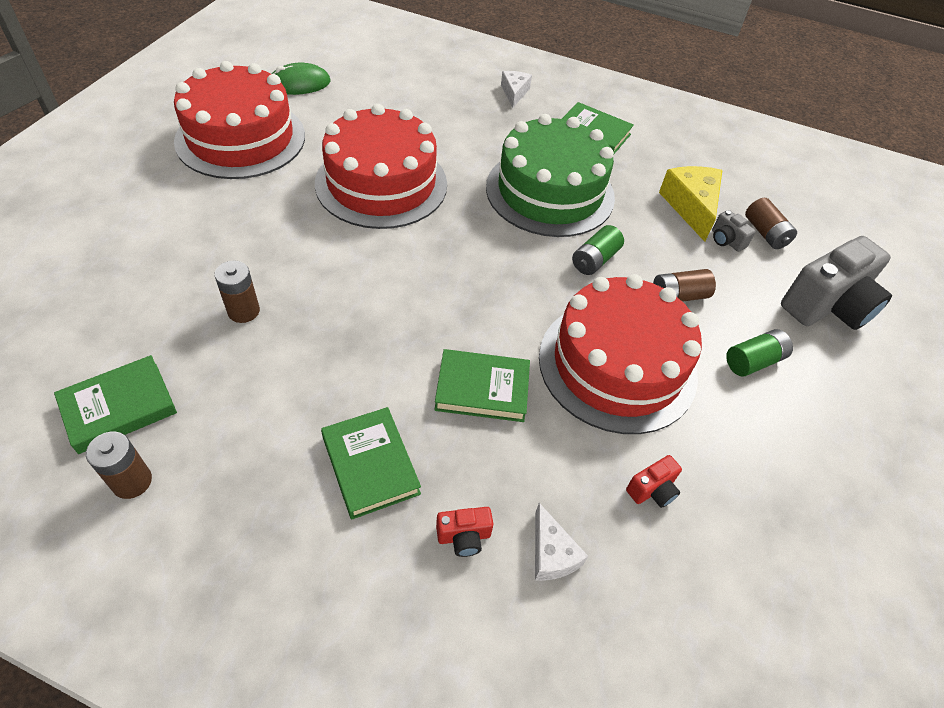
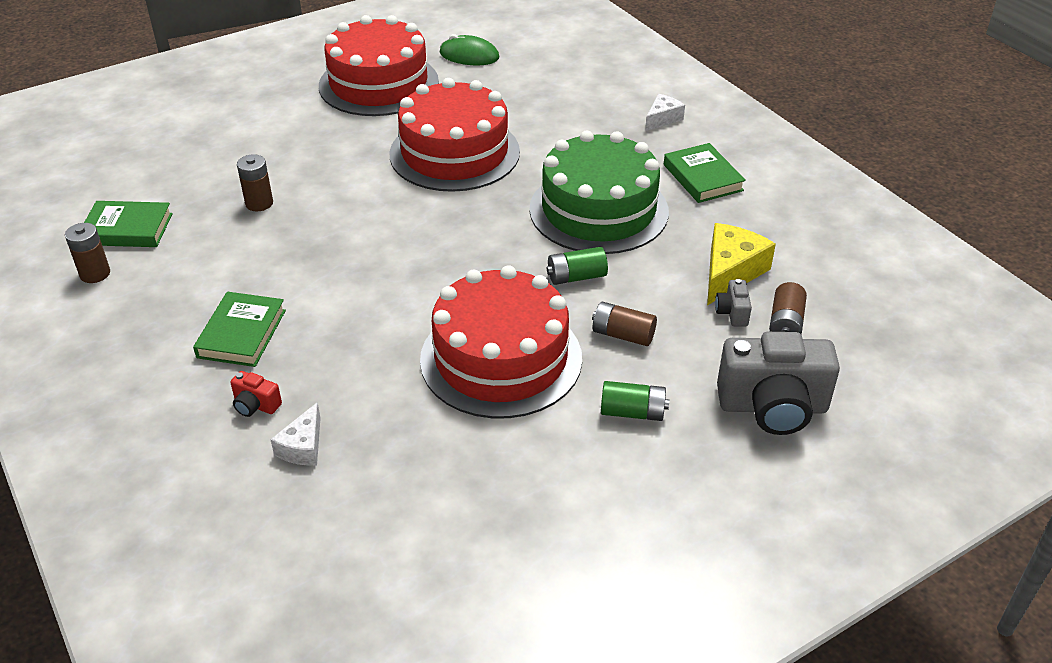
camera: 40 degrees right, 10 degrees down
(482, 389) = (371, 325): green book -> none
(652, 490) = (425, 451): red camera -> none

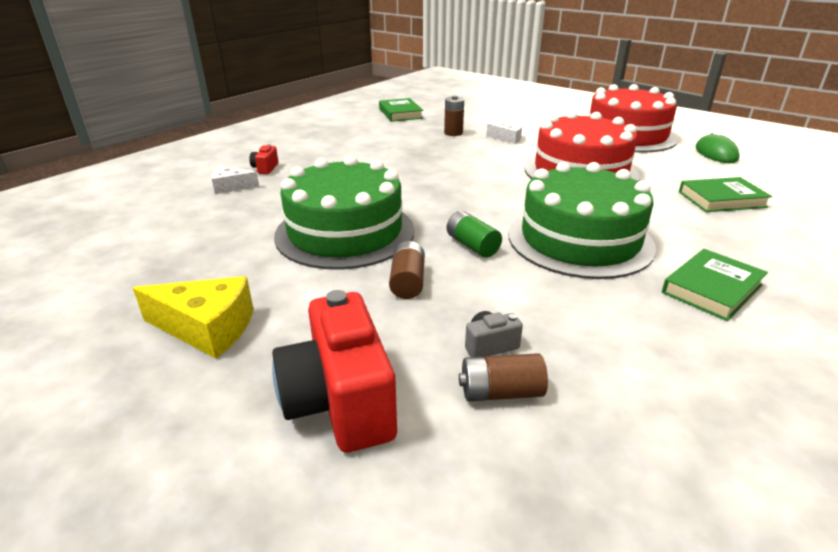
camera: 70 degrees right, 10 degrees down
(95, 274) = (358, 115): brown battery -> none
(242, 334) = (328, 153): green book -> green book (721, 199)
(501, 358) = (345, 232): red cake -> green cake
(632, 412) = (301, 305): green battery -> none
(662, 119) = (779, 248): white cheese -> white cheese (508, 138)
(730, 272) = (561, 333): yellow cheese -> yellow cheese (207, 328)
(772, 407) = (340, 402): grey camera -> red camera

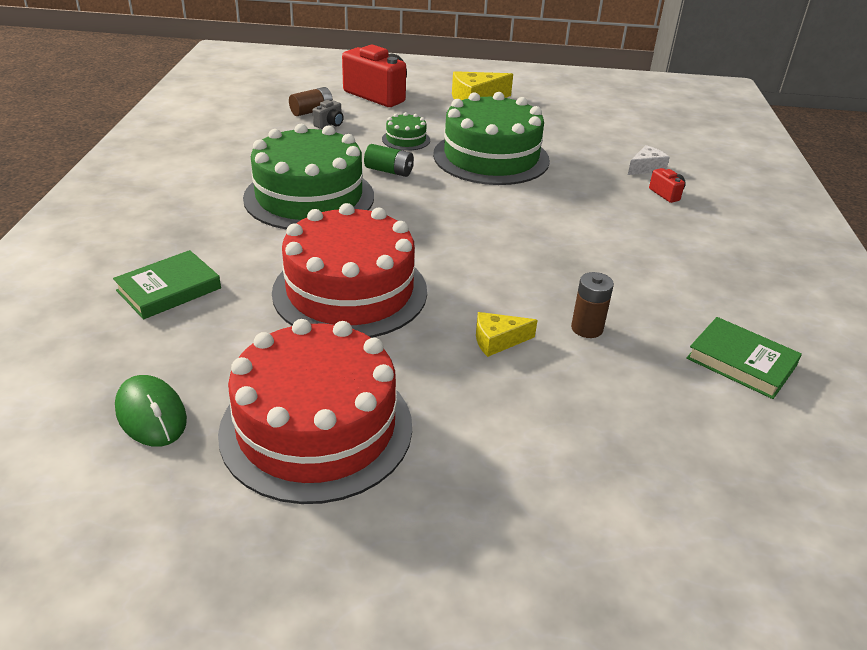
camera: 145 degrees right, 5 degrees up
(407, 282) = (406, 139): brown battery -> green cake
(508, 138) = (497, 341): white cheese -> yellow cheese
(712, 289) = (199, 183): green book -> none

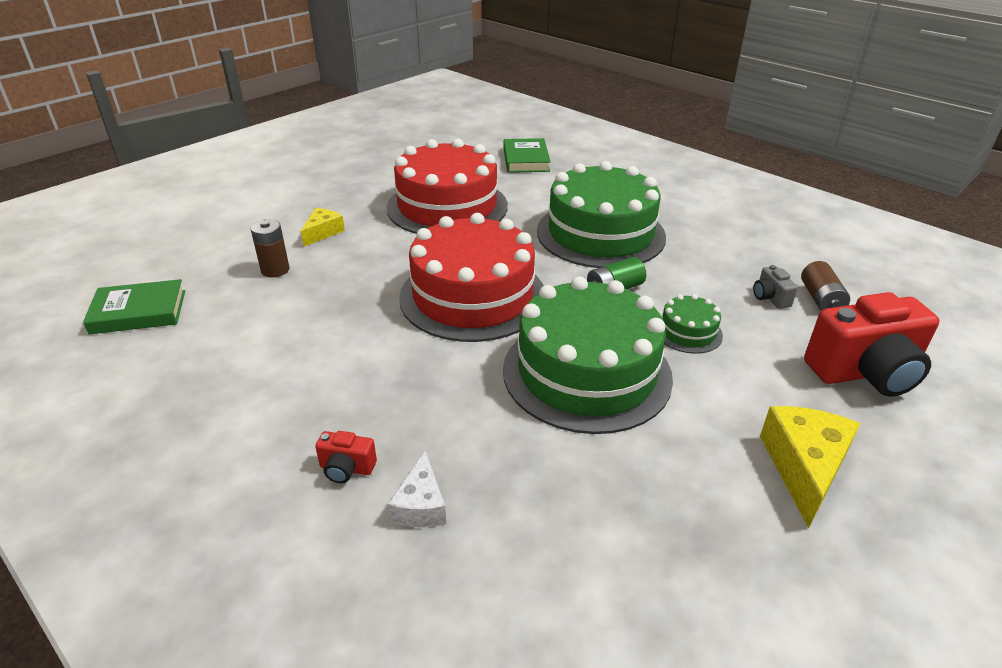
camera: 130 degrees right, 0 degrees up
(151, 414) = (423, 136): green mouse -> none
(316, 428) = (352, 164): red cake -> red cake (473, 296)

